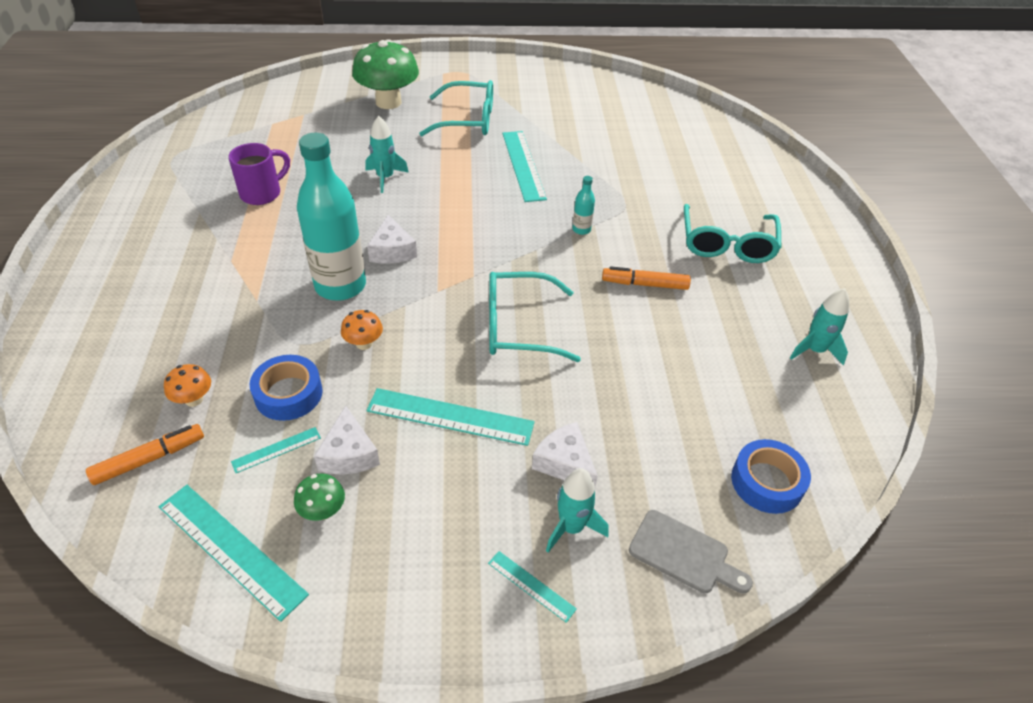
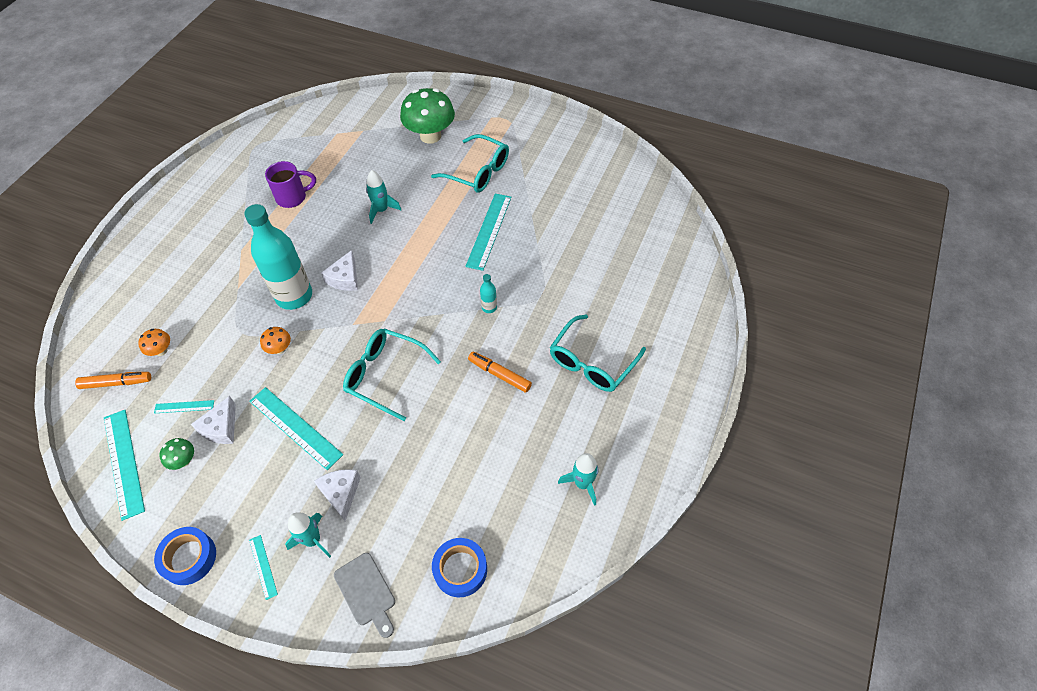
camera: 30 degrees right, 10 degrees up
(288, 394) = (214, 369): blue tape -> blue tape (189, 558)

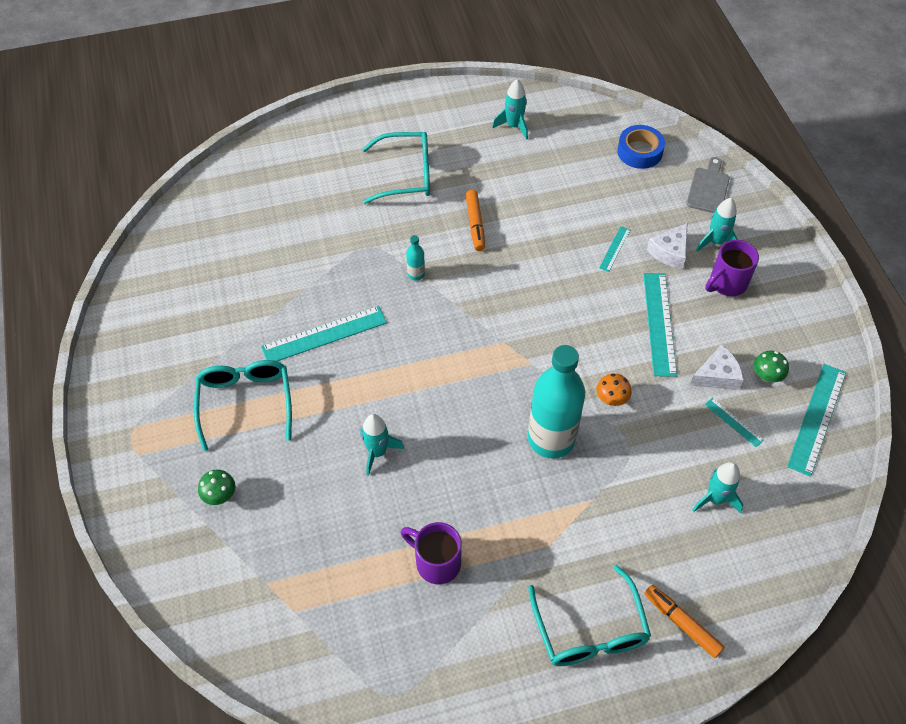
camera: 130 degrees left, 0 degrees up
(116, 383) = (778, 503): orange marker -> orange marker (682, 623)
(161, 351) = (715, 499): orange mushroom -> turquoise rocket
(189, 558) = (811, 304): blue tape -> none
(263, 566) = (762, 256): turquoise ruler -> turquoise ruler (614, 249)
(272, 509) = (726, 283): none -> purple mug
(345, 278) = (491, 412): white cheese -> none
(386, 376) = (553, 298): turquoise glasses -> turquoise glasses (589, 629)
(430, 136) = (220, 495): green mushroom -> green mushroom, size x0.45

